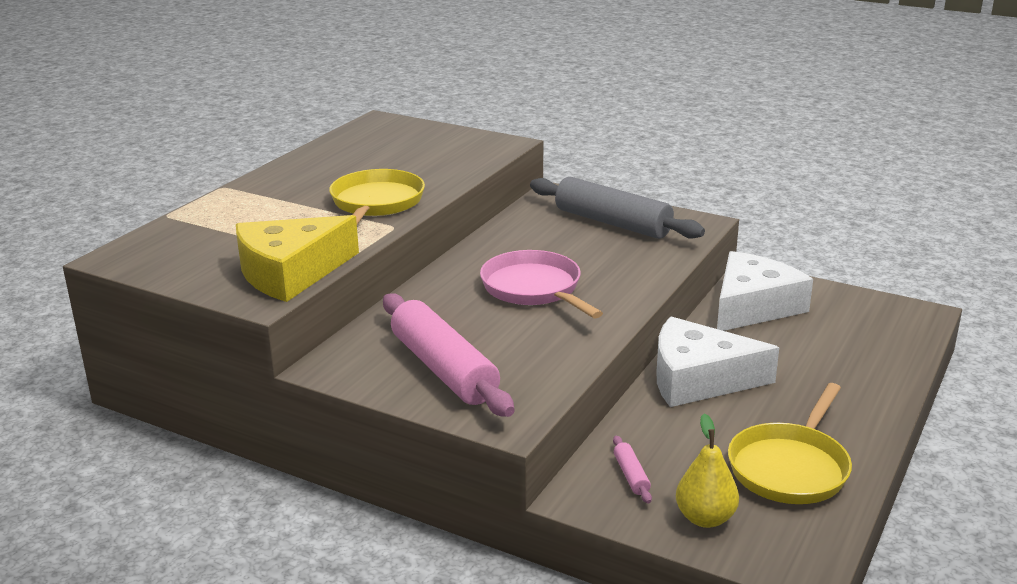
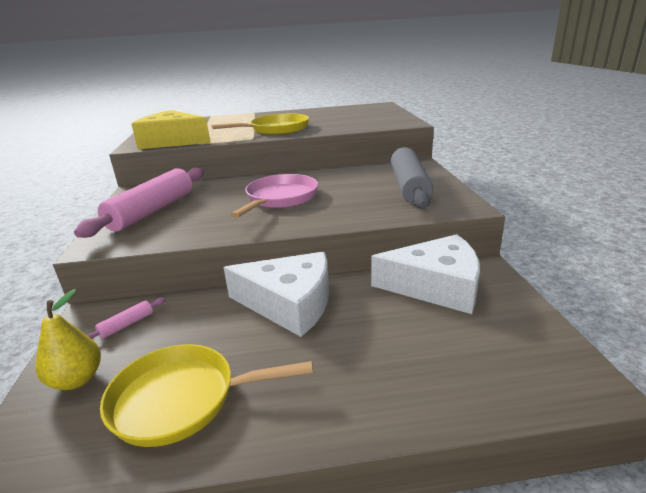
camera: 55 degrees right, 0 degrees up
(698, 379) = (289, 303): white cheese -> white cheese turned 135 degrees clockwise

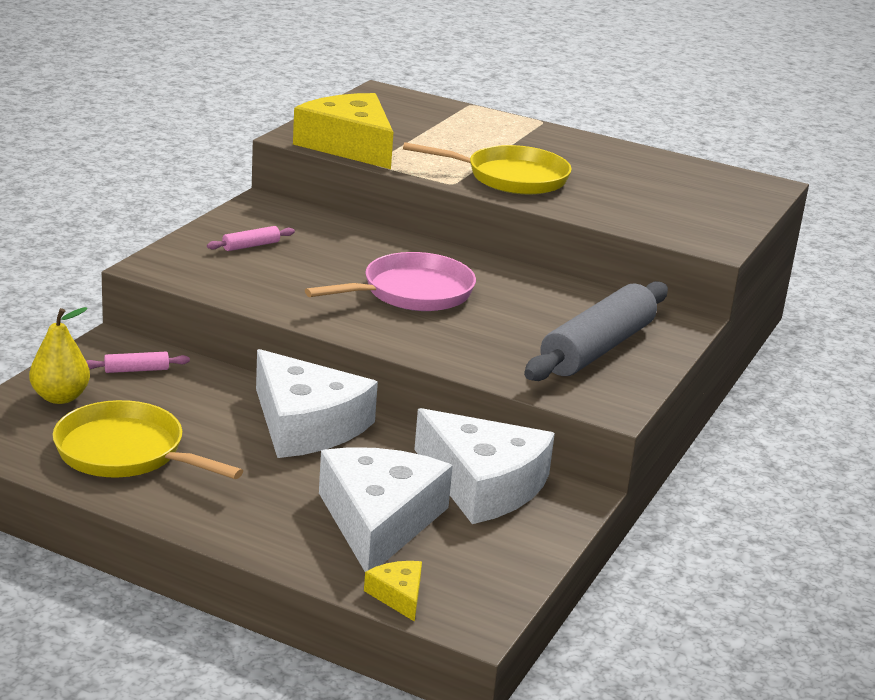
camera: 30 degrees right, 0 degrees up
(152, 211) = (251, 246): pink rolling pin -> pink rolling pin, size x0.40
(424, 345) = (379, 521): none -> white cheese
(524, 398) = (398, 595): none -> yellow cheese

